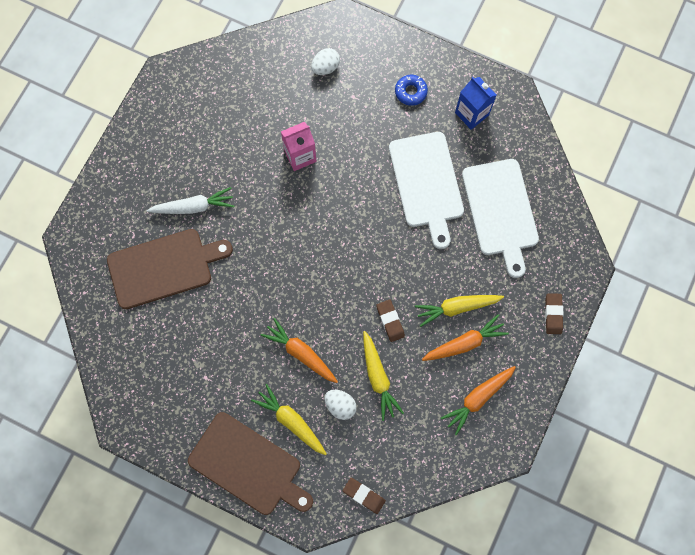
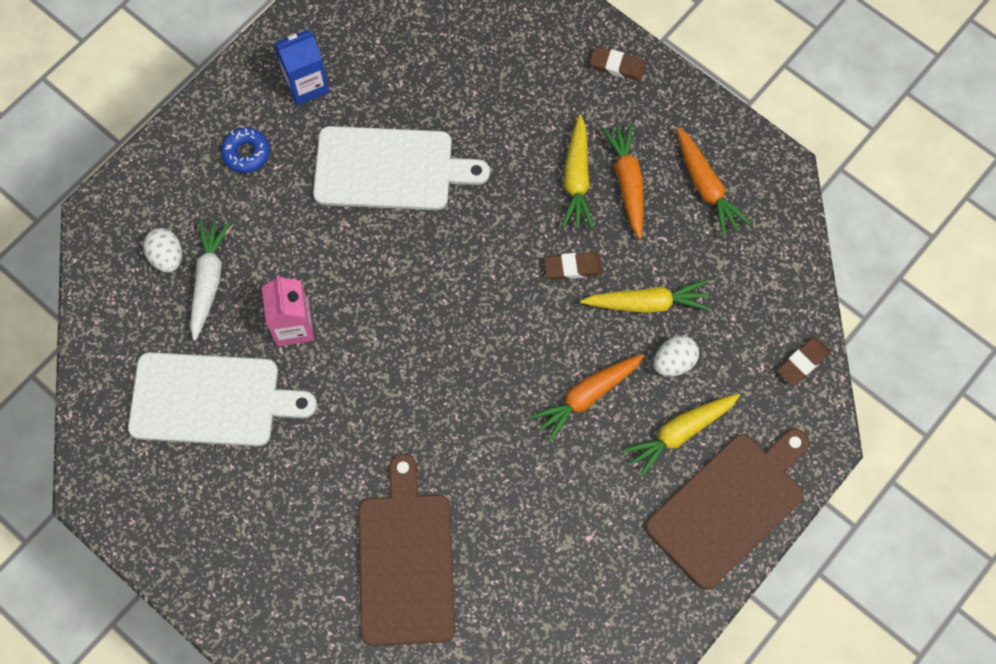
camera: 75 degrees left, 5 degrees down
(193, 207) = (324, 497): white carrot -> white carrot (208, 280)
(500, 211) = (458, 88): white cutting board -> white cutting board (211, 400)

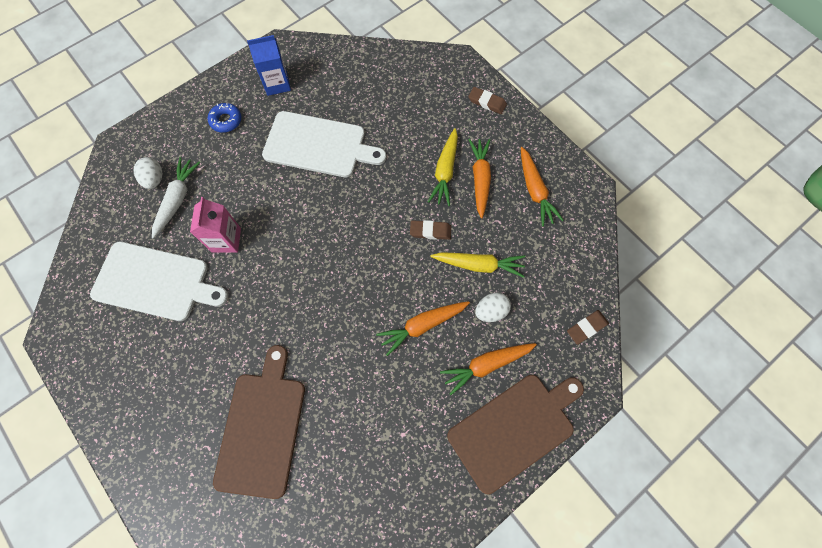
camera: 10 degrees right, 0 degrees up
(680, 433) = (486, 365): yellow carrot -> orange carrot

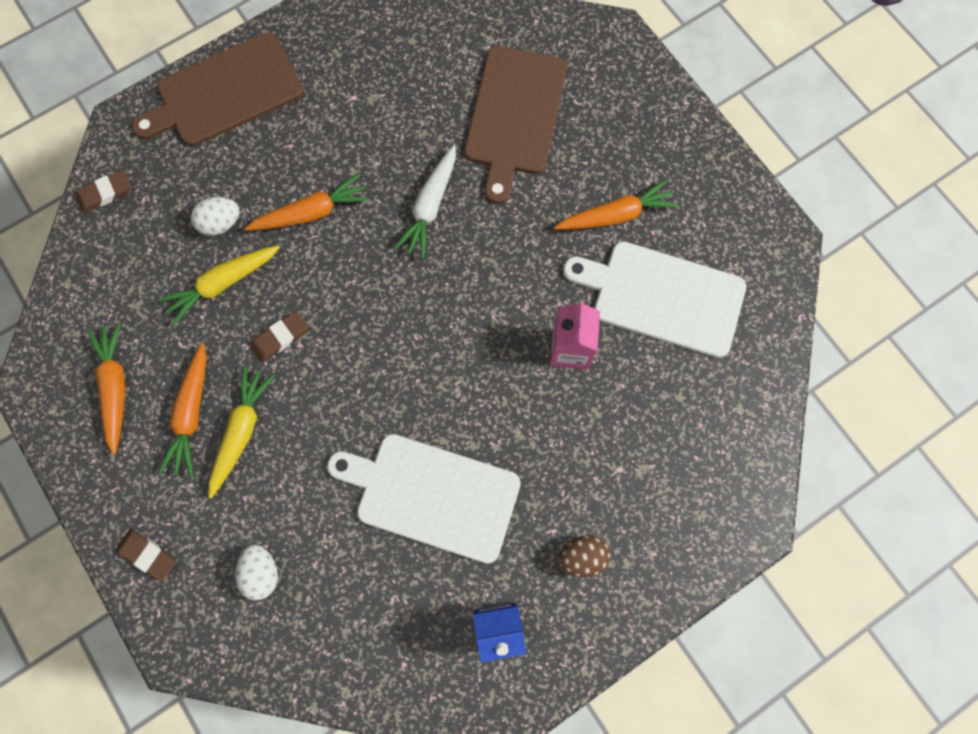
camera: 175 degrees left, 5 degrees up
(154, 179) = (685, 456): white egg -> white egg (262, 572)
(177, 199) = (646, 419): white carrot -> white carrot (430, 206)
(226, 120) = (582, 556): blue donut -> brown egg
(430, 231) = (280, 338): brown eraser -> brown eraser turned 45 degrees counterclockwise
(479, 265) = (223, 284): yellow carrot -> yellow carrot turned 45 degrees counterclockwise
(486, 365) = (241, 161): orange carrot -> orange carrot (616, 215)

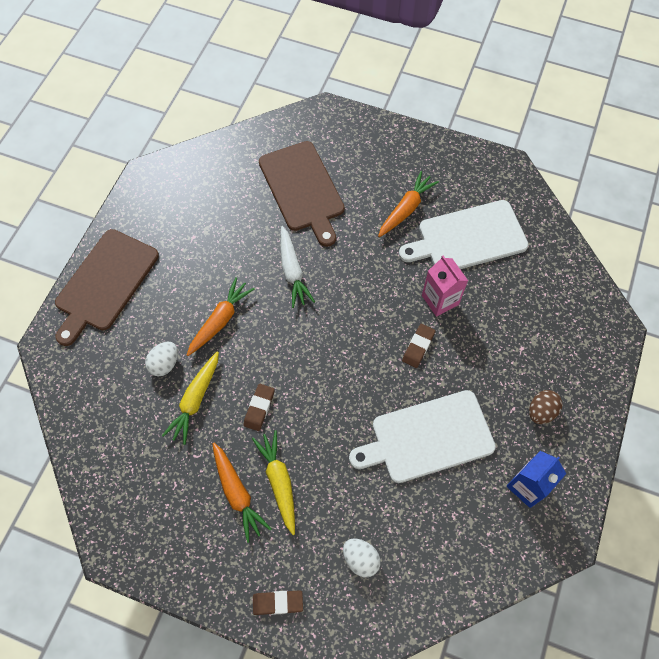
camera: 35 degrees left, 10 degrees down
(105, 193) = (69, 395): brown eraser -> brown eraser (418, 347)
(115, 387) = (172, 512): orange carrot -> none

